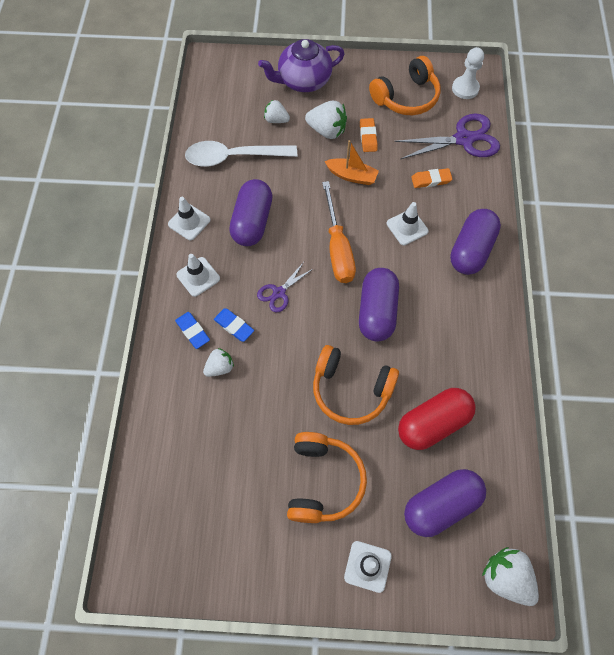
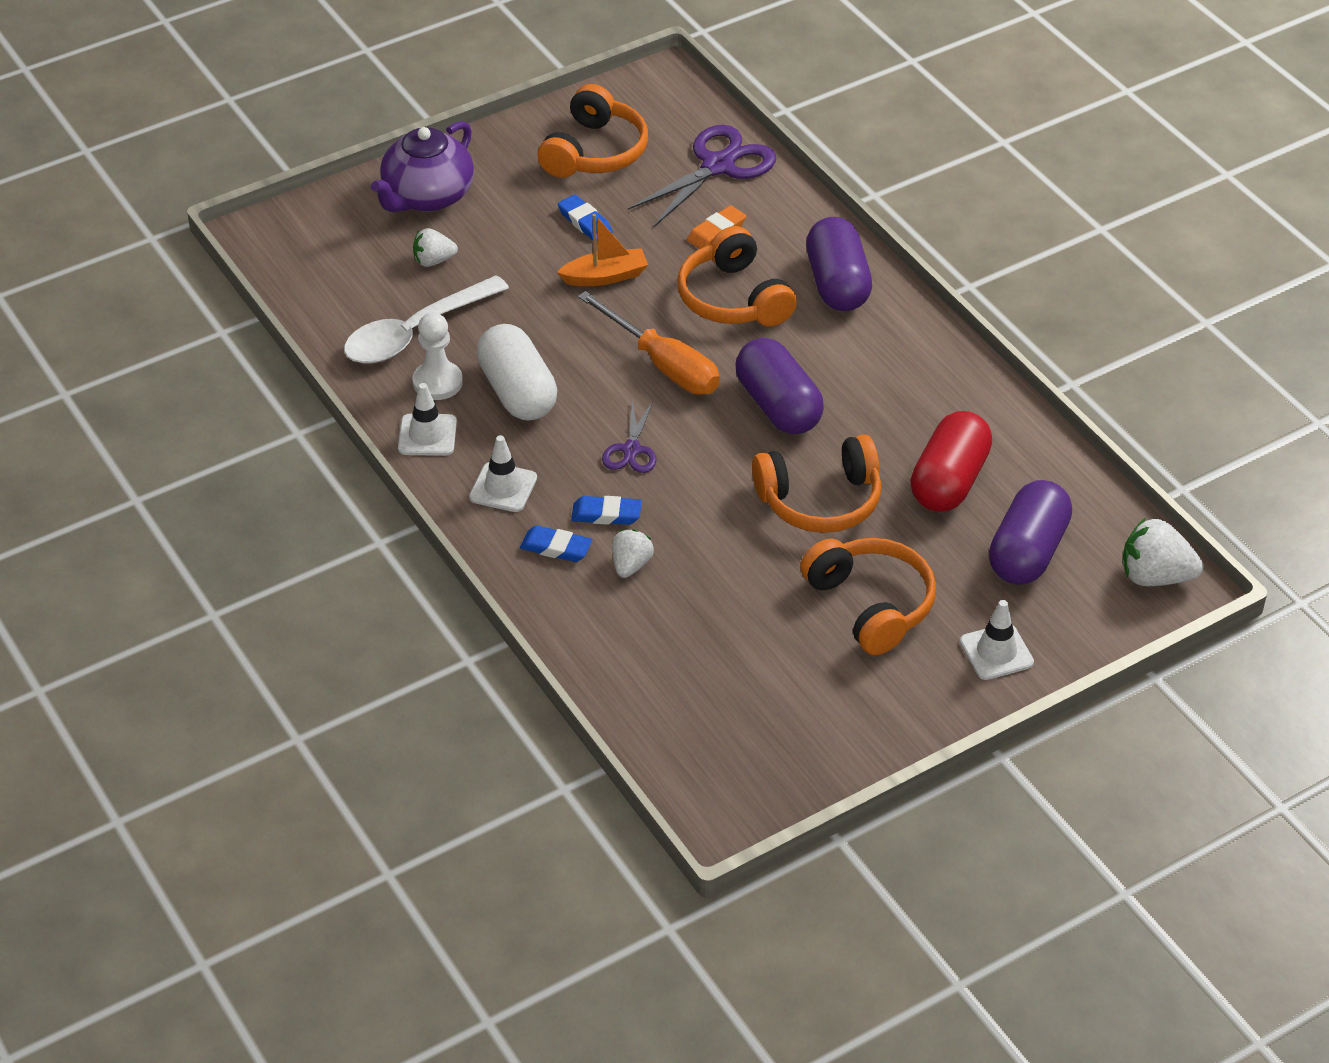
camera: 35 degrees left, 20 degrees down
(252, 222) = (517, 392): purple capsule -> white capsule
(327, 131) = (520, 240): white strawberry -> none
(368, 137) = (585, 222): orange eraser -> blue eraser
(407, 227) = (733, 298): white traffic cone -> orange headphones
(465, 88) = (666, 106): white pawn -> white pawn (437, 382)

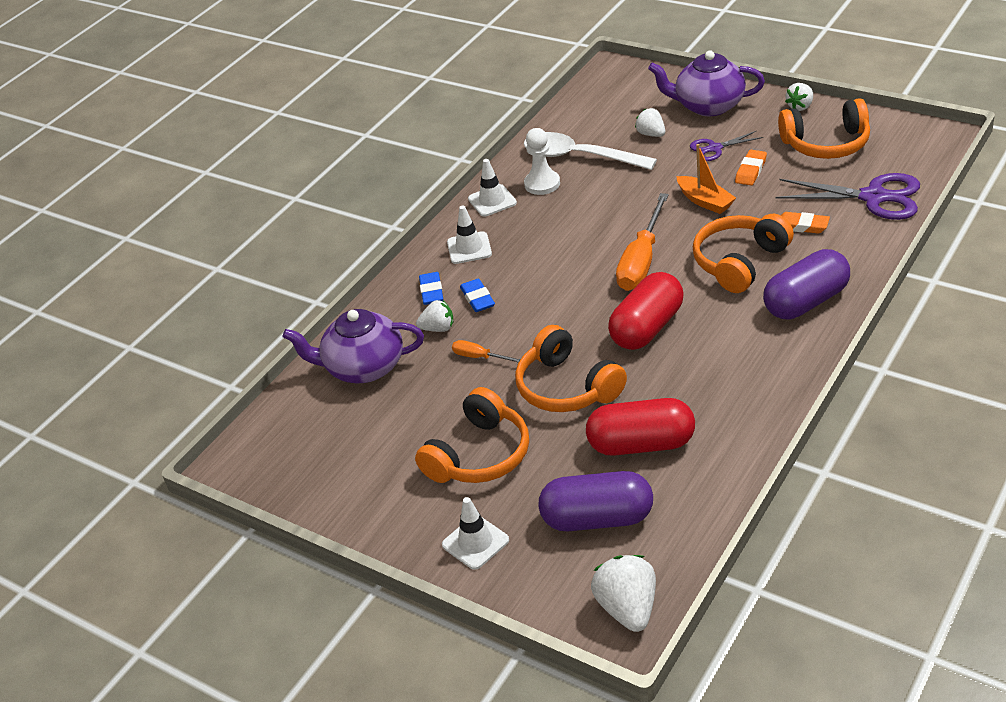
camera: 70 degrees right, 5 degrees down
(506, 136) = (800, 106): none -> white strawberry
(517, 392) = (560, 216): white capsule -> none
(585, 222) = (750, 170): blue eraser -> orange eraser
(631, 450) = (546, 283): purple scissors -> purple scissors (714, 148)
(645, 651) = (363, 367): none -> purple teapot
(712, 549) = (480, 357): none -> orange screwdriver
(778, 406) = (647, 328): purple capsule -> red capsule

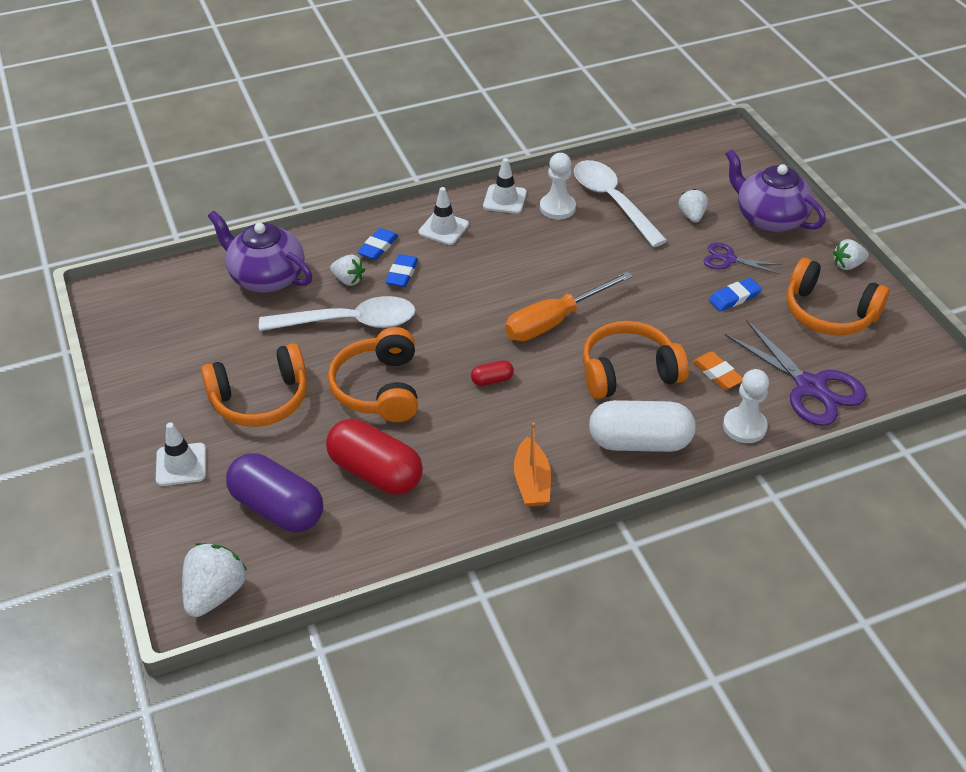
camera: 30 degrees right, 5 degrees up
(480, 357) = (349, 322): orange screwdriver -> white spoon
(647, 328) = (492, 380): red capsule -> red capsule, size x0.44
(705, 201) = (664, 301): orange boat -> orange boat (532, 482)
(750, 170) = (734, 297): orange eraser -> blue eraser
(806, 302) = (639, 442): purple capsule -> white capsule
(863, 248) = (744, 426): none -> white pawn

